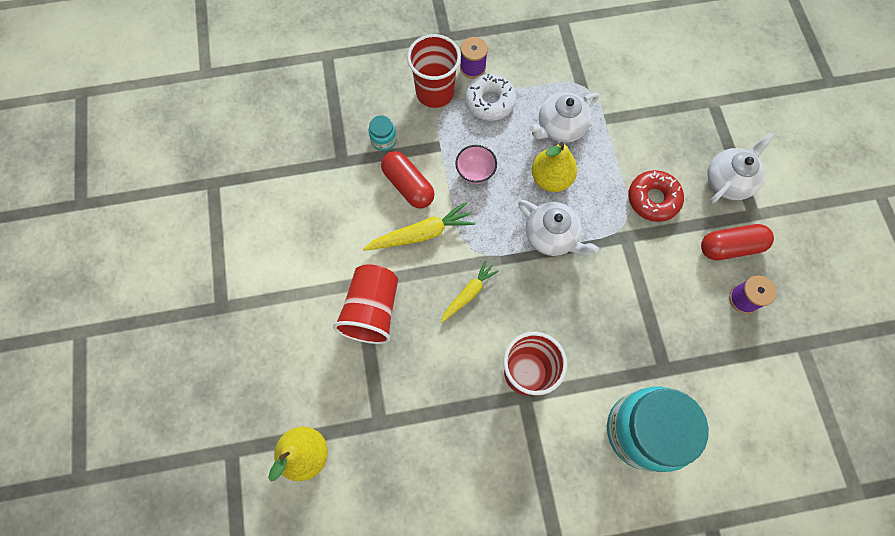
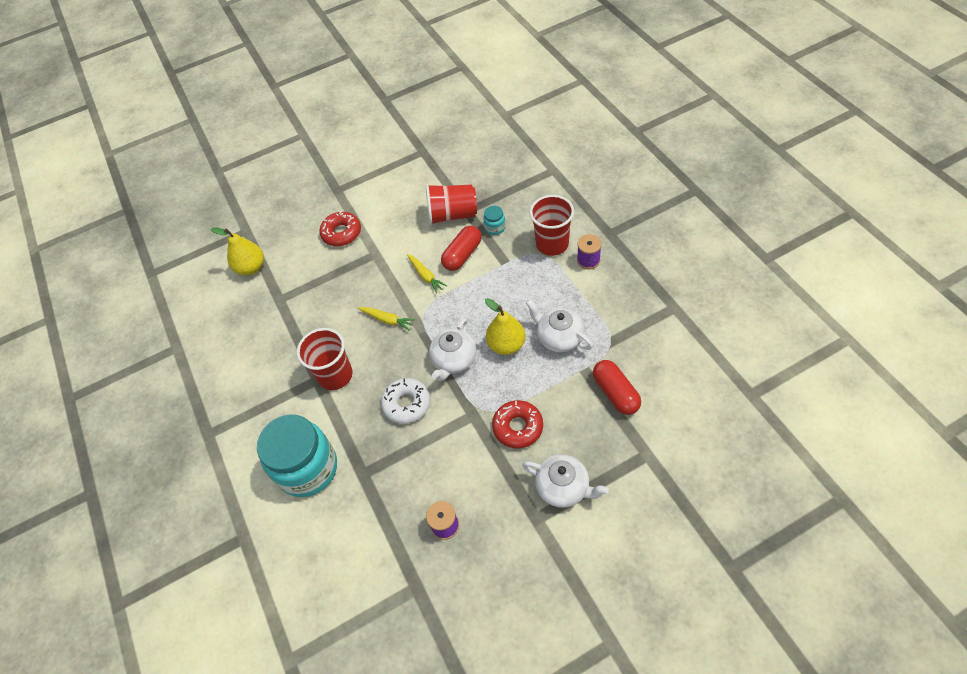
camera: 80 degrees right, 15 degrees down
(303, 317) = (341, 233): none -> red donut
(372, 310) = (357, 268): red cup -> red cup (452, 215)
(421, 234) = (426, 276): yellow carrot -> yellow carrot, size x0.67
(475, 172) = (491, 292): pink bowl -> none
(490, 102) = (561, 282): white donut -> white donut (406, 404)
(730, 247) = (493, 503): red capsule -> red capsule (615, 393)

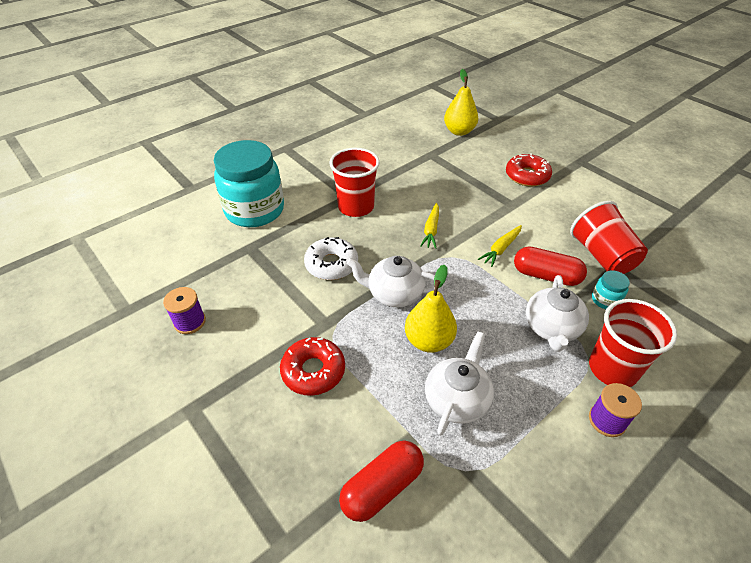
camera: 70 degrees right, 10 degrees down
(563, 487) = (231, 434): white teapot -> white teapot (551, 328)

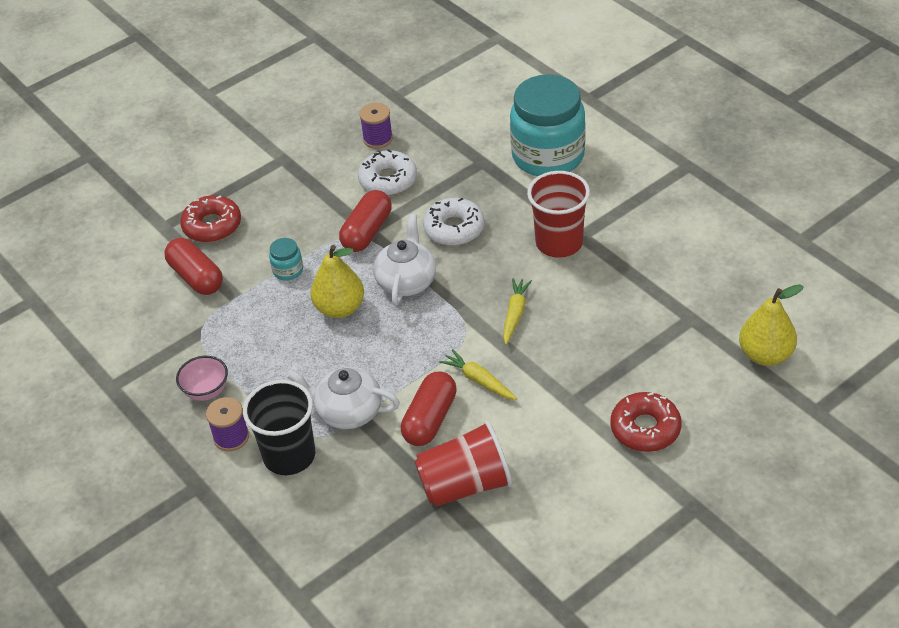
camera: 95 degrees right, 0 degrees up
(255, 311) = (388, 180): none -> white donut
(313, 371) = (312, 227): red donut -> red donut (212, 226)
(327, 324) = (367, 232): none -> red capsule
(431, 230) = (515, 314): yellow carrot -> yellow carrot turned 90 degrees clockwise
(457, 399) = (269, 327): white teapot -> none
(554, 452) = (206, 391): none -> pink bowl
(605, 300) = (386, 471): turquoise jar -> turquoise jar (288, 270)
(613, 368) = (289, 456): red cup -> black cup

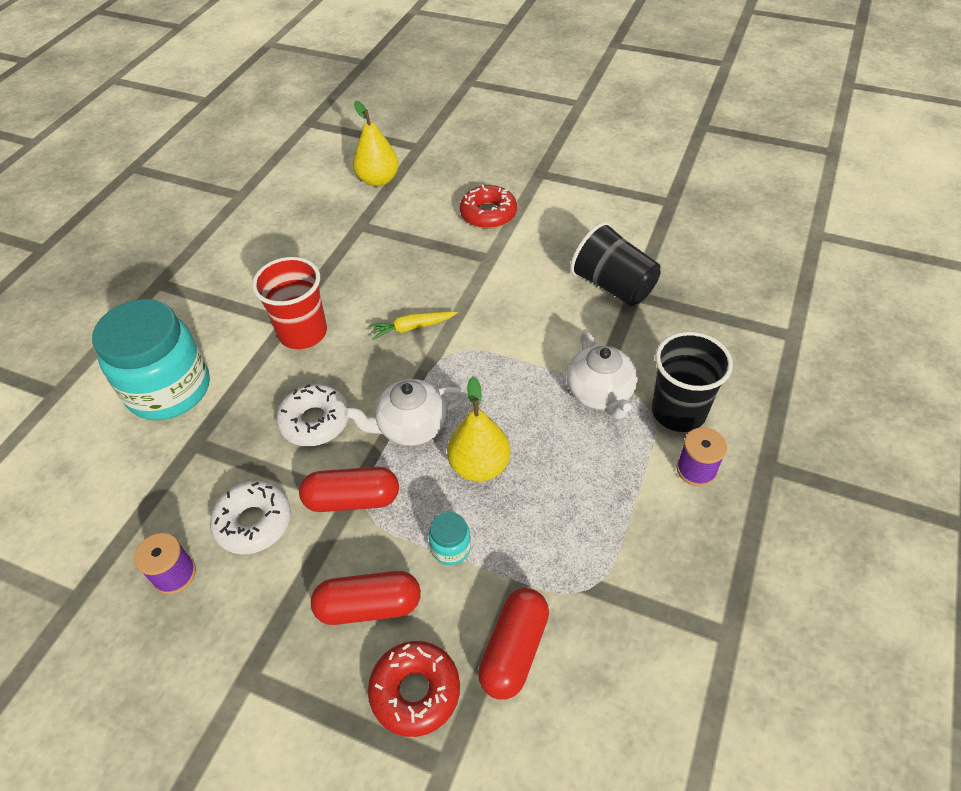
camera: 120 degrees left, 5 degrees up
(206, 391) = (663, 527): pink bowl -> none
(430, 419) = (567, 333): red capsule -> red capsule (369, 606)
(465, 485) = (613, 286): red cup -> black cup
(479, 380) = (503, 320): yellow carrot -> none

